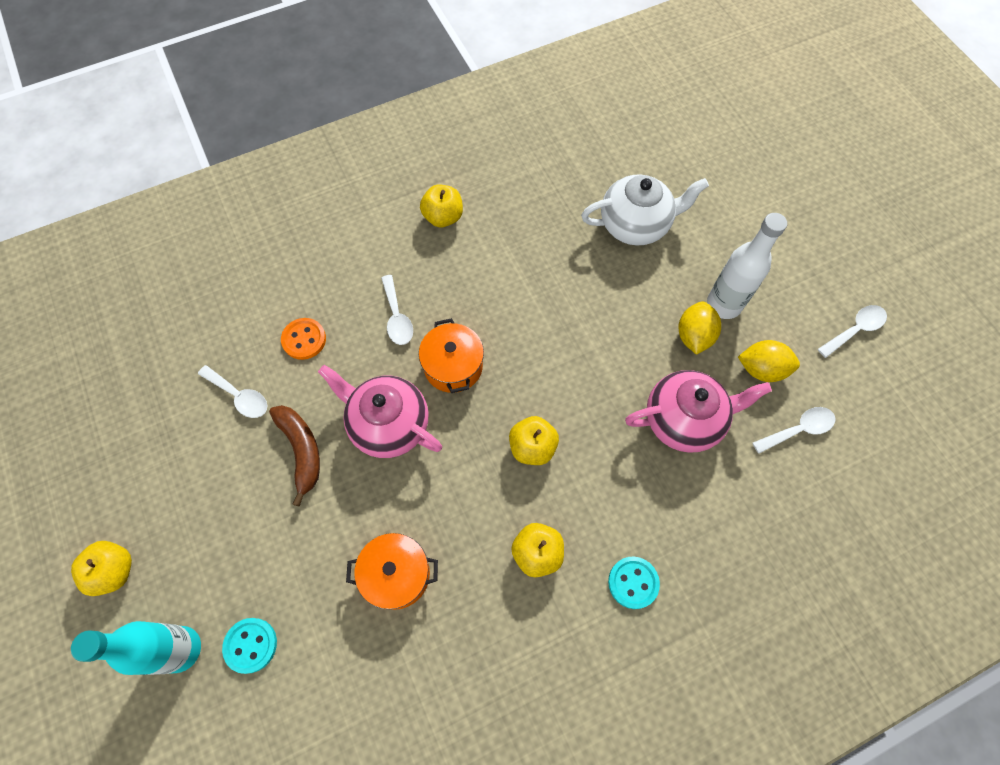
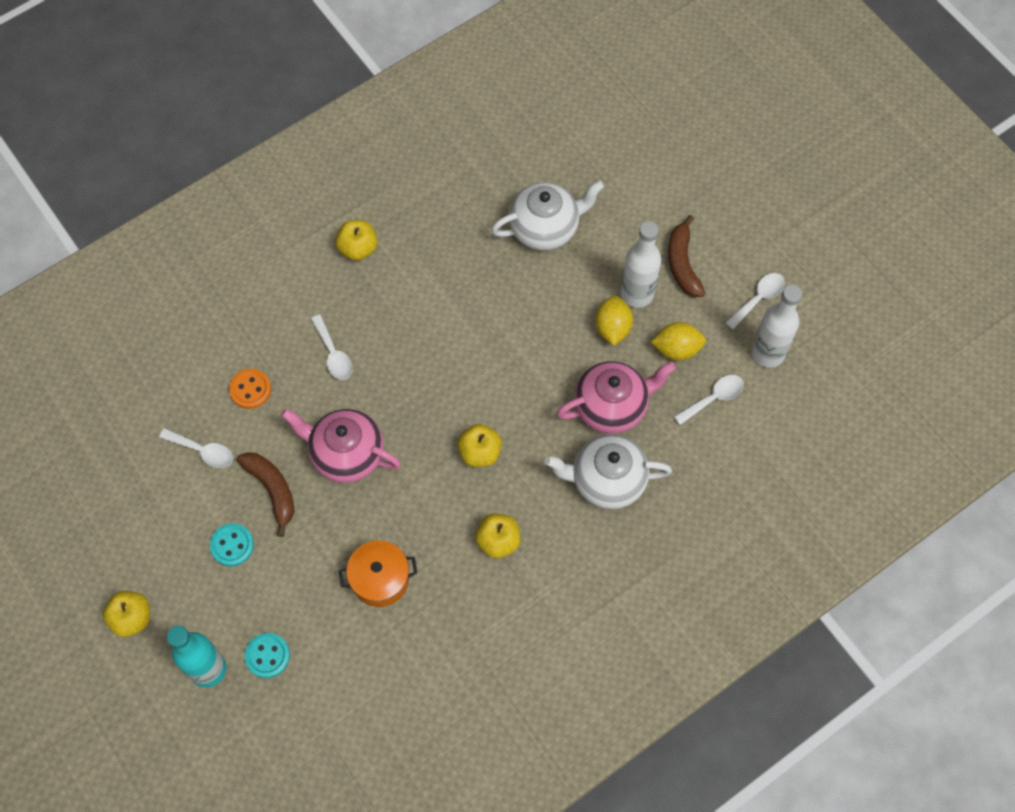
camera: 10 degrees left, 0 degrees up
(453, 366) = (395, 392): orange pot -> none
(633, 582) = (583, 551): turquoise button -> turquoise button (232, 545)
(669, 503) = (606, 480): none -> white teapot
(775, 281) = (682, 263): none -> brown banana
(862, 389) = (768, 353): none -> white bottle

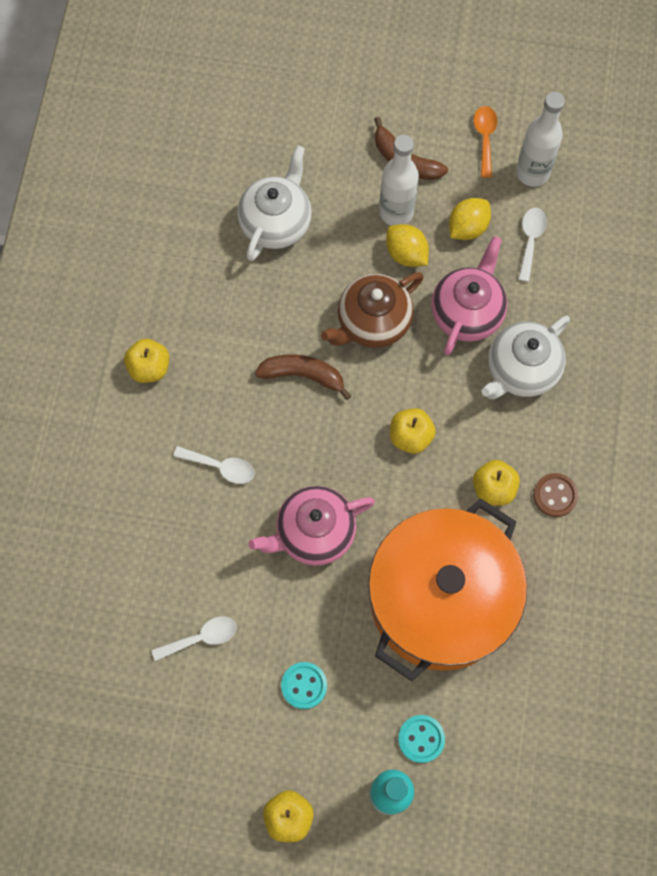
camera: 45 degrees left, 5 degrees up
(250, 389) = (185, 555): orange button -> none
(272, 490) = (288, 614): brown banana -> brown banana (303, 375)
(380, 579) = (440, 600): orange pot -> orange pot, size x2.35
(536, 587) = (555, 495): none -> brown button
(538, 353) = (372, 322): none -> brown teapot
(758, 298) = (485, 138): white spoon -> orange spoon

